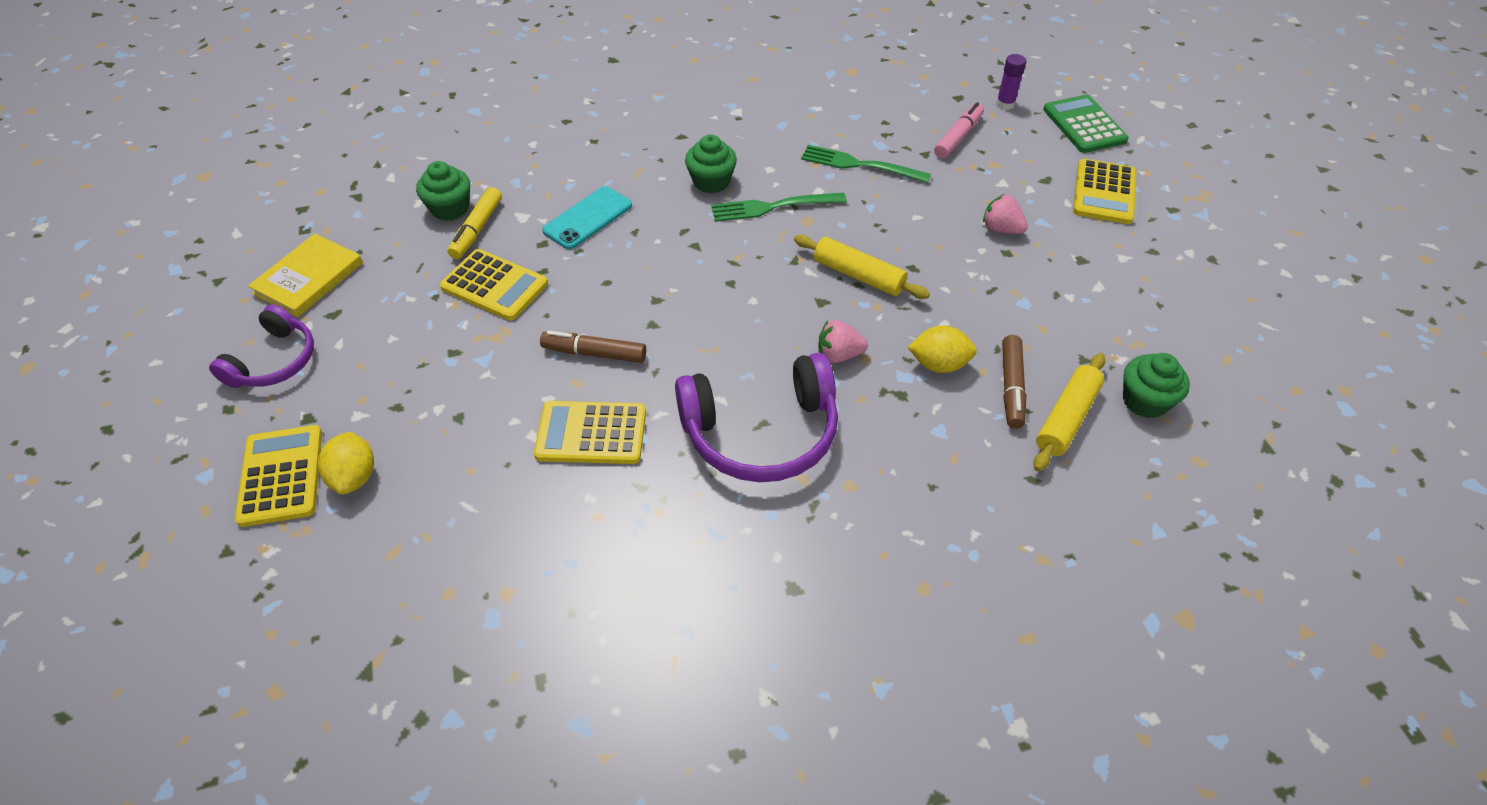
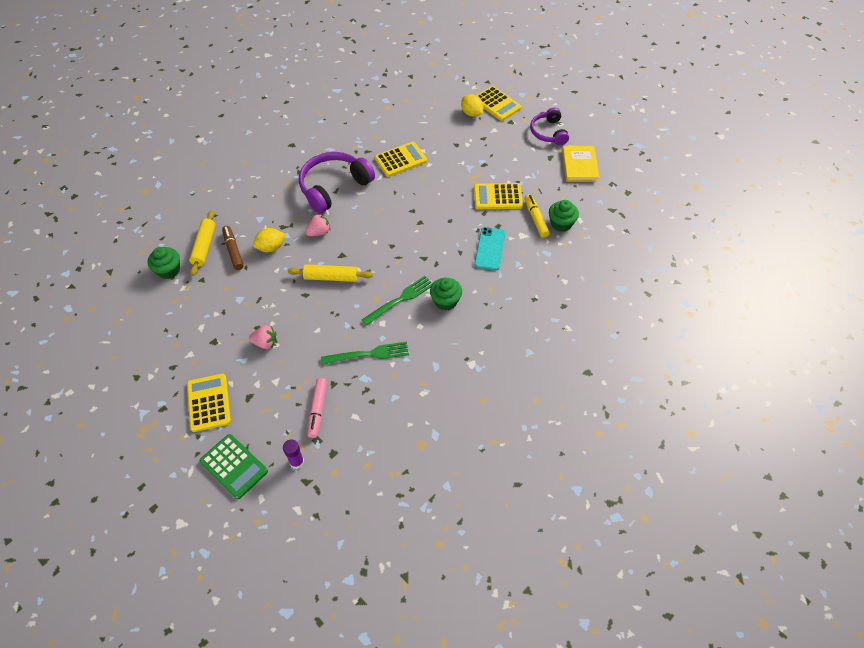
camera: 150 degrees right, 5 degrees up
(594, 353) = (426, 188): brown marker -> none

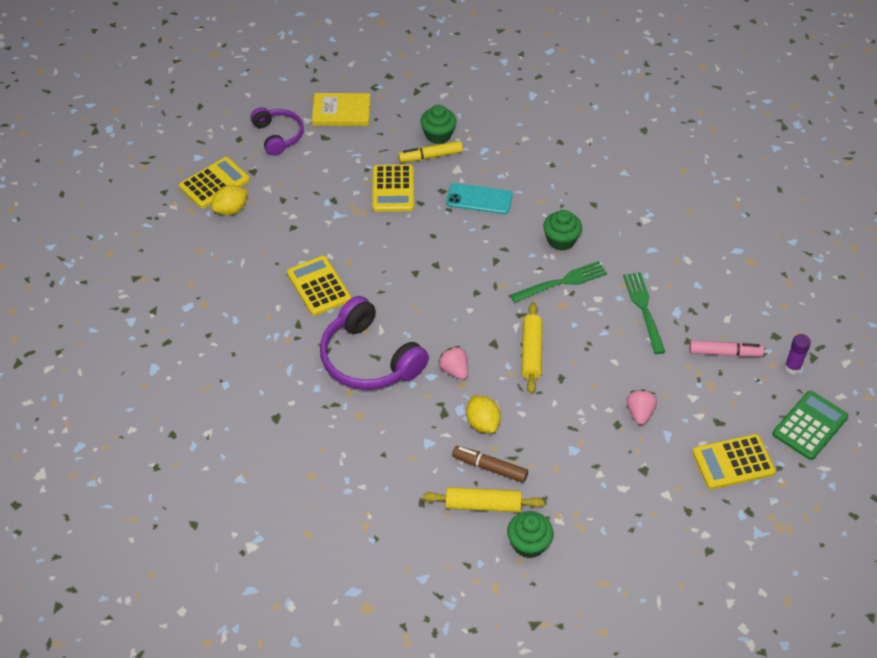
camera: 90 degrees left, 5 degrees down
(233, 250) = (489, 467): brown marker -> brown marker turned 45 degrees clockwise
(400, 299) = (562, 282): green fork -> green fork turned 105 degrees clockwise
(548, 132) = (278, 136): purple headphones -> purple headphones turned 105 degrees counterclockwise

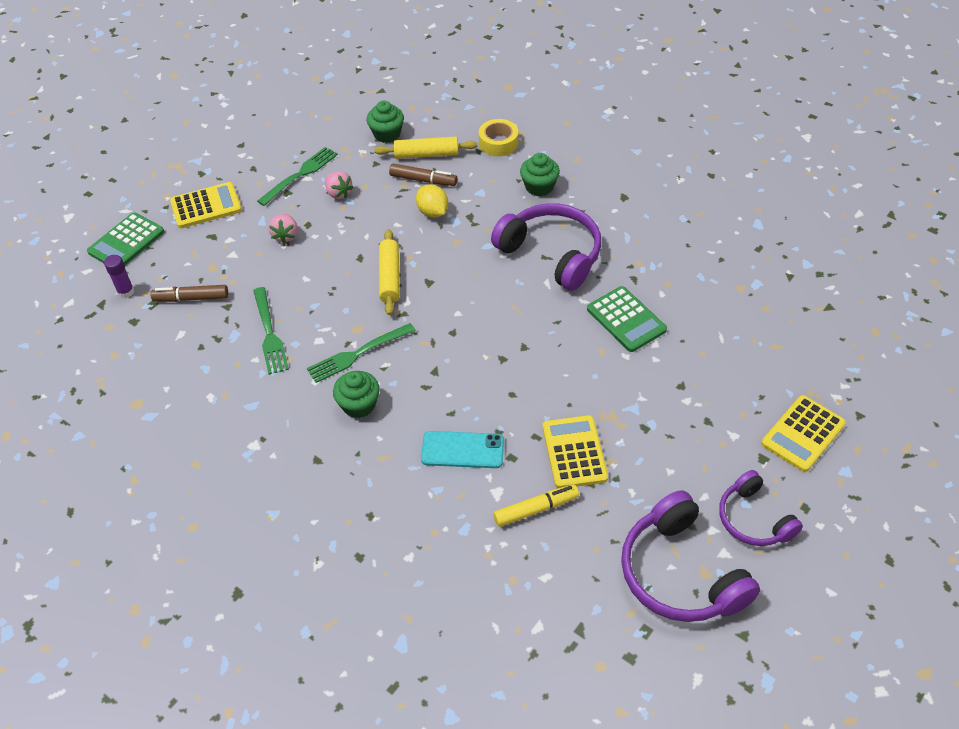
camera: 175 degrees right, 0 degrees up
(231, 210) = (764, 399): yellow lemon -> none
(318, 286) = (626, 319): yellow calculator -> green calculator
(341, 112) = (680, 573): yellow book -> purple headphones
(396, 511) = (498, 143): none -> yellow tape
(438, 135) = (532, 547): green cupcake -> green cupcake (539, 187)
(454, 370) = (465, 253): pink strawberry -> pink strawberry (338, 193)
(631, 493) = (300, 175): none -> green fork
(725, 353) = (191, 298): pink marker -> brown marker

